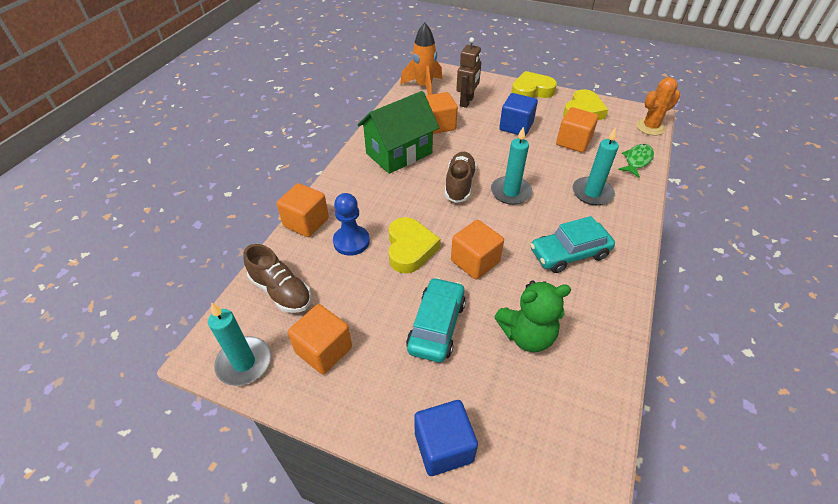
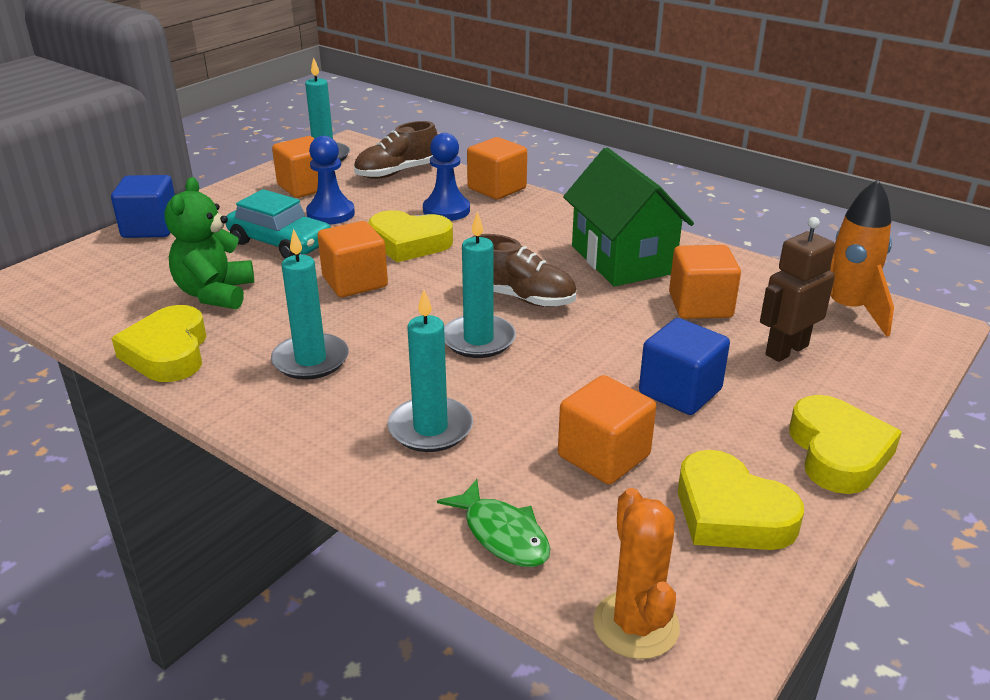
camera: 105 degrees right, 15 degrees down
(375, 311) = (330, 214): none -> blue pawn
(467, 101) = (786, 350): brown robot -> brown robot turned 105 degrees clockwise
(569, 253) = (310, 360): turquoise car -> turquoise candle
(606, 328) = (168, 352): none -> yellow heart

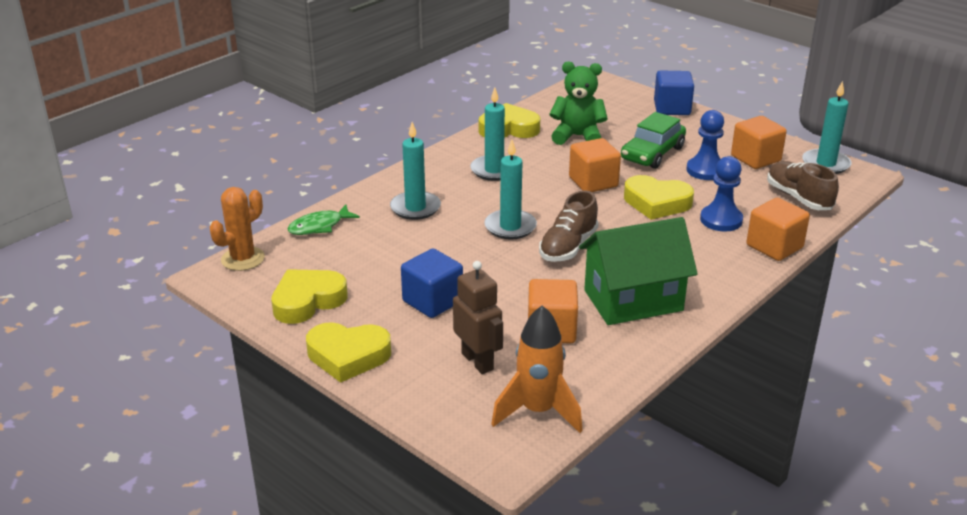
camera: 95 degrees right, 0 degrees up
(280, 243) = (652, 153): turquoise car -> green car
(409, 243) = (656, 203): yellow heart -> yellow heart turned 90 degrees counterclockwise
(603, 456) = (373, 263): orange cube -> none
(635, 625) = (243, 259): orange cactus -> orange cactus turned 45 degrees counterclockwise

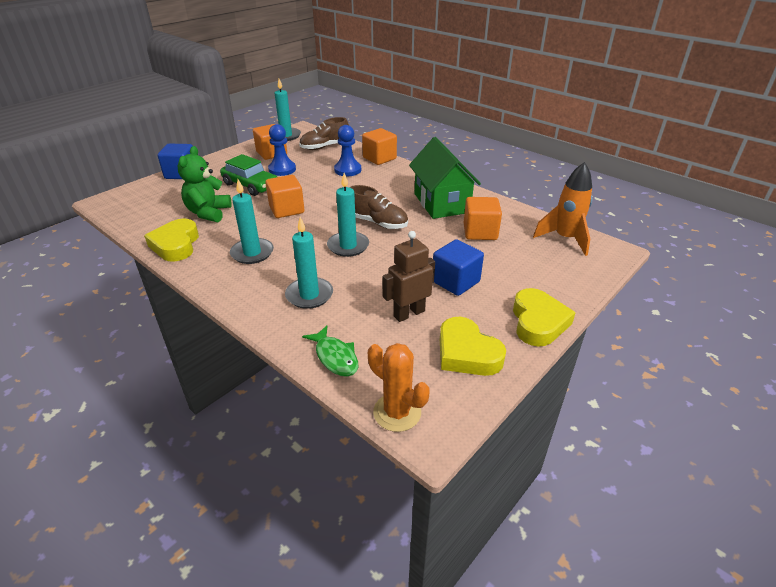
camera: 90 degrees left, 5 degrees up
(478, 361) = (523, 261): brown robot -> brown robot (409, 313)
(656, 203) = (322, 188): yellow heart -> none

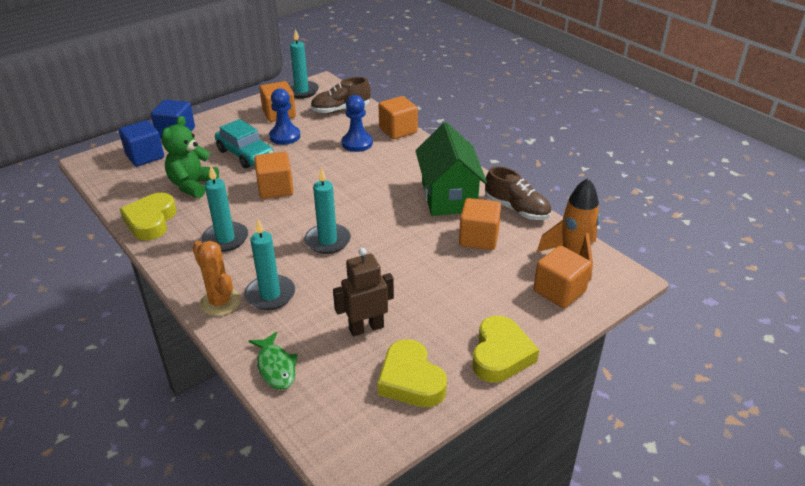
camera: 10 degrees right, 0 degrees up
(250, 185) = (245, 154): green car -> turquoise car
(377, 223) = (369, 215): brown shoe -> brown shoe (516, 209)
(397, 412) = (318, 433): orange cactus -> orange cactus (220, 302)
(455, 282) = (429, 296): blue cube -> blue cube (145, 156)
(565, 266) = (559, 291): none -> orange cube

